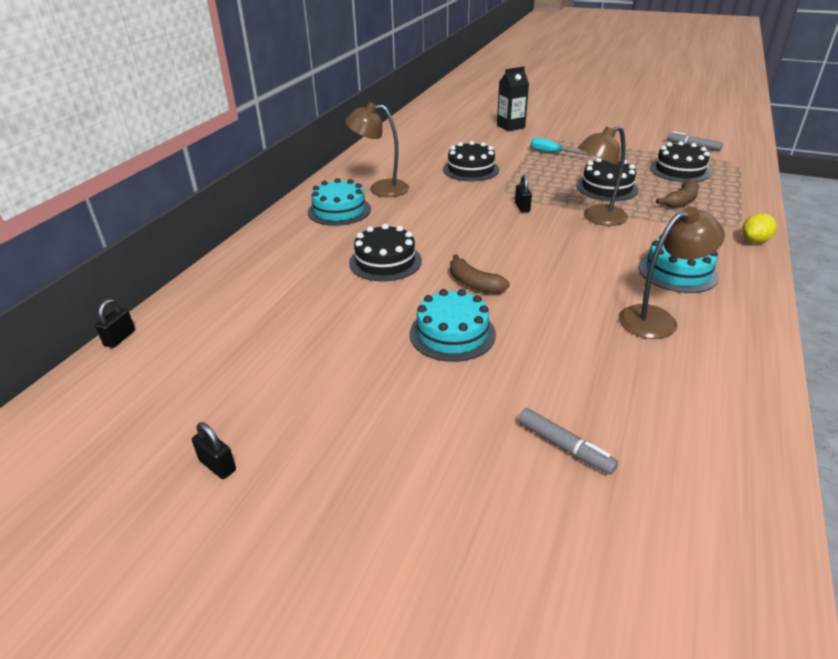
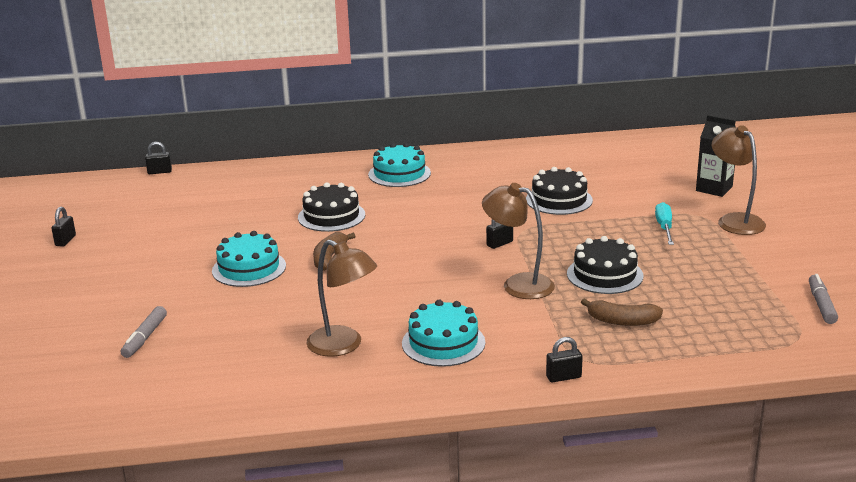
camera: 60 degrees right, 10 degrees down
(380, 188) = (462, 175): brown lamp -> brown lamp (735, 220)
(679, 170) = (718, 307): black cake -> none
(754, 241) = (563, 377): yellow lemon -> black padlock

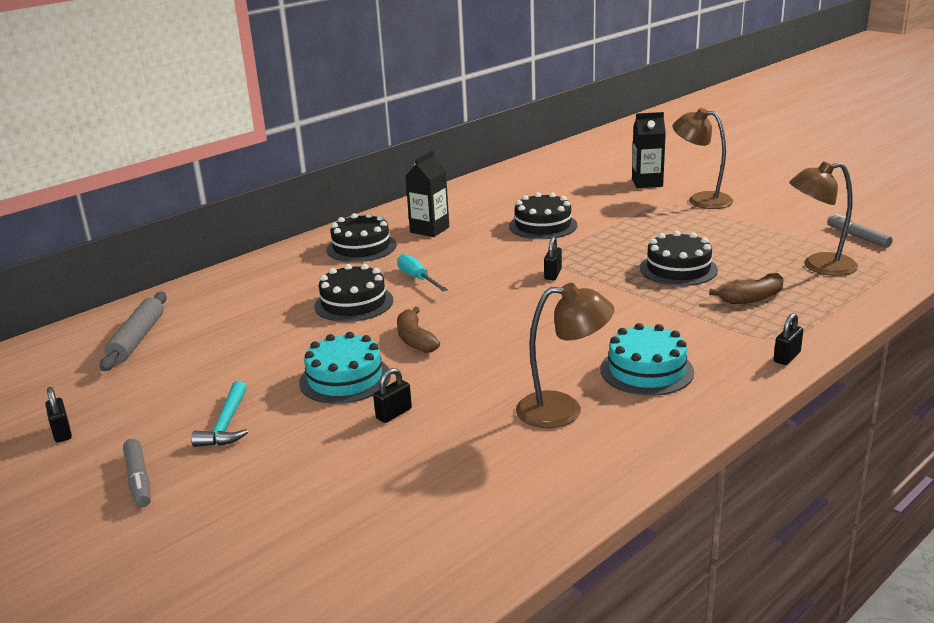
camera: 35 degrees left, 0 degrees up
(145, 338) = (338, 491): grey marker -> grey marker (138, 480)
(146, 271) = (226, 424): none -> turquoise hammer
(159, 172) = (78, 324): black padlock -> black padlock (394, 414)
(176, 194) = (138, 339): none -> grey rolling pin
(399, 174) = (361, 247): turquoise cake -> black cake
(468, 175) = (429, 230): none -> black carton
(518, 284) = (624, 300): brown lamp -> brown lamp (819, 266)
(664, 227) = (660, 220): turquoise screwdriver -> turquoise screwdriver (417, 278)

